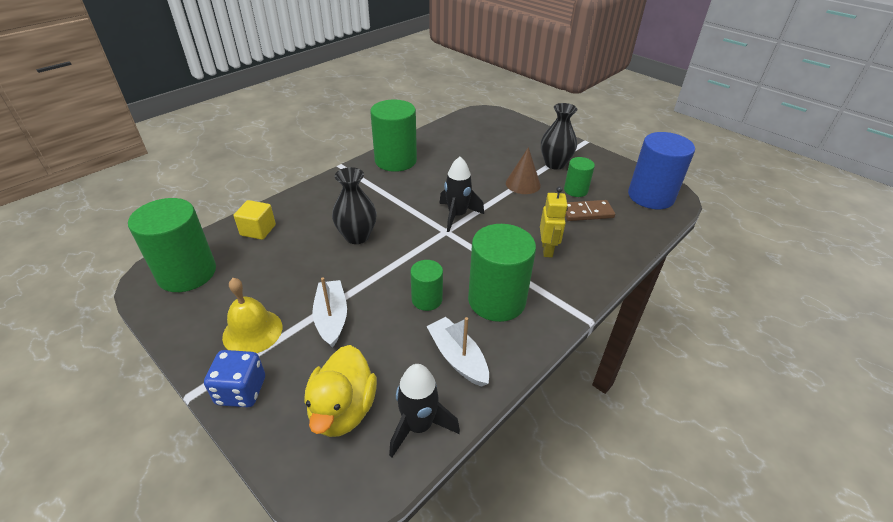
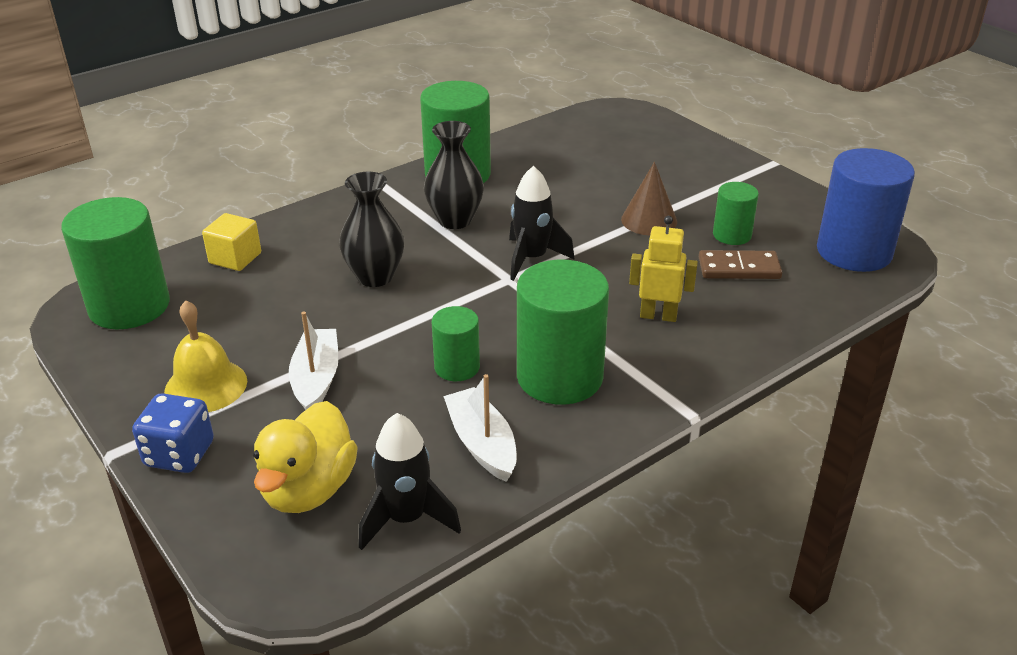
camera: 10 degrees right, 5 degrees down
(547, 249) = (658, 316): yellow robot -> yellow robot turned 90 degrees counterclockwise
(554, 164) = (710, 194): black vase -> black vase (455, 220)

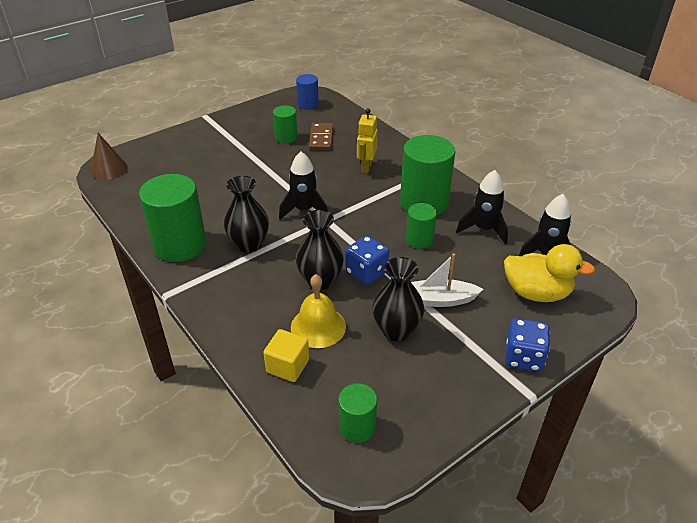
camera: 90 degrees left, 5 degrees up
(129, 306) = (357, 427): green cylinder -> green cylinder, size x0.53
(206, 386) = (453, 356): yellow bell -> yellow bell (318, 326)
(267, 338) = (396, 330): none -> black vase
(386, 314) = (366, 272): none -> blue dice
(482, 443) = (483, 229): white boat -> black rocket
(649, 220) = (264, 164): brown cone -> brown cone (109, 169)
(854, 252) = (308, 104): blue cylinder -> blue cylinder, size x0.53

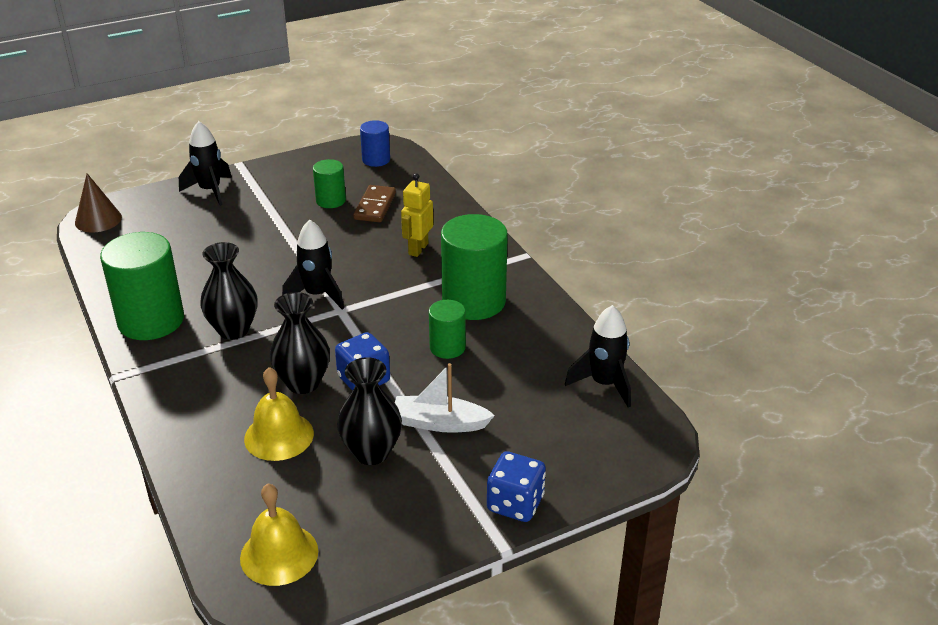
camera: 10 degrees right, 5 degrees down
(287, 366) = (225, 476): yellow cube -> none
(357, 427) = (279, 554): green cylinder -> yellow bell
(483, 229) = (536, 344): black rocket -> black rocket (210, 191)
(536, 293) = (568, 430): yellow duck -> none

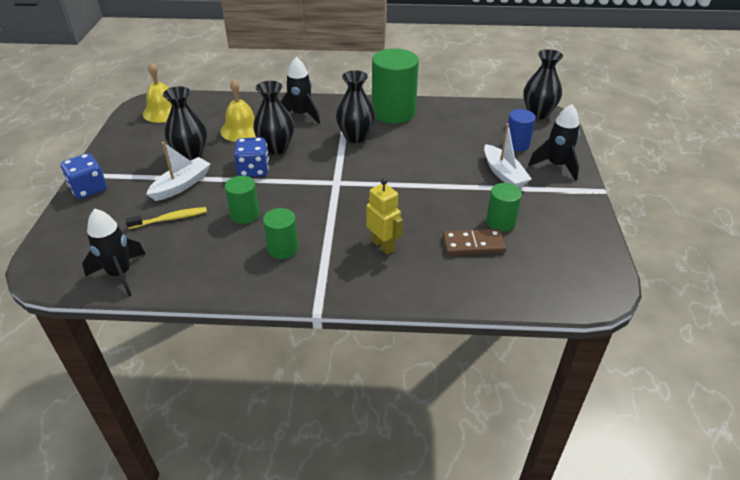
camera: 120 degrees right, 5 degrees up
(98, 220) = (538, 113): brown cone -> black vase
(247, 215) = (503, 174): none -> white boat
(317, 295) = (363, 177): black rocket -> black rocket (301, 115)
(375, 206) = (473, 244): brown domino -> brown domino turned 45 degrees counterclockwise
(376, 160) = (569, 275): blue cylinder -> blue cylinder (517, 144)
(473, 301) = (283, 248): green cylinder -> green cylinder, size x0.53
(502, 397) = (170, 219): none -> yellow toothbrush

